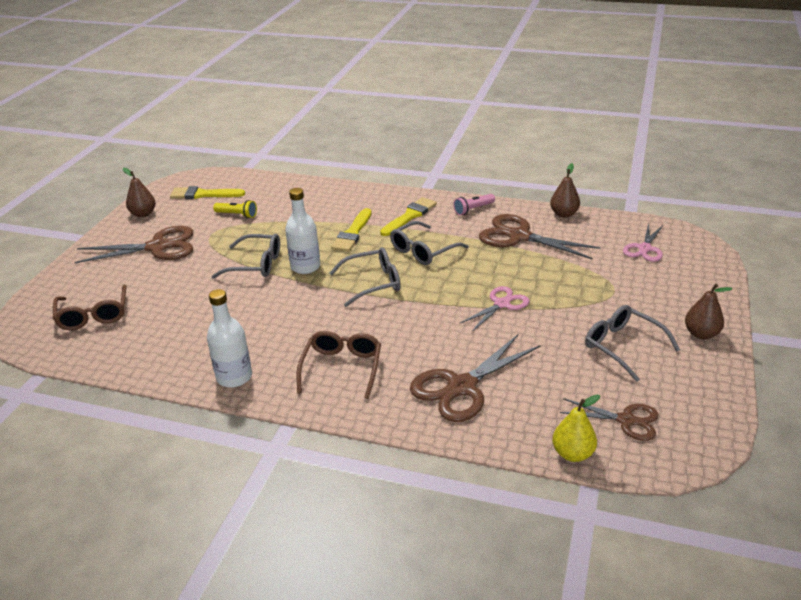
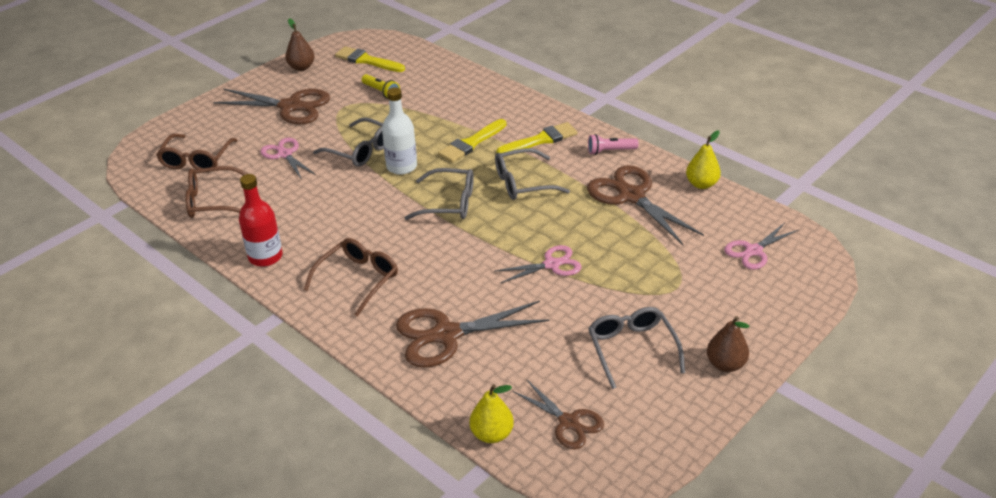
camera: 25 degrees right, 5 degrees up
(138, 346) = (212, 201): none -> brown glasses
(183, 286) = (284, 154): none -> pink scissors
(234, 377) = (265, 257): white bottle -> red bottle
(564, 214) = (701, 184): brown pear -> yellow pear

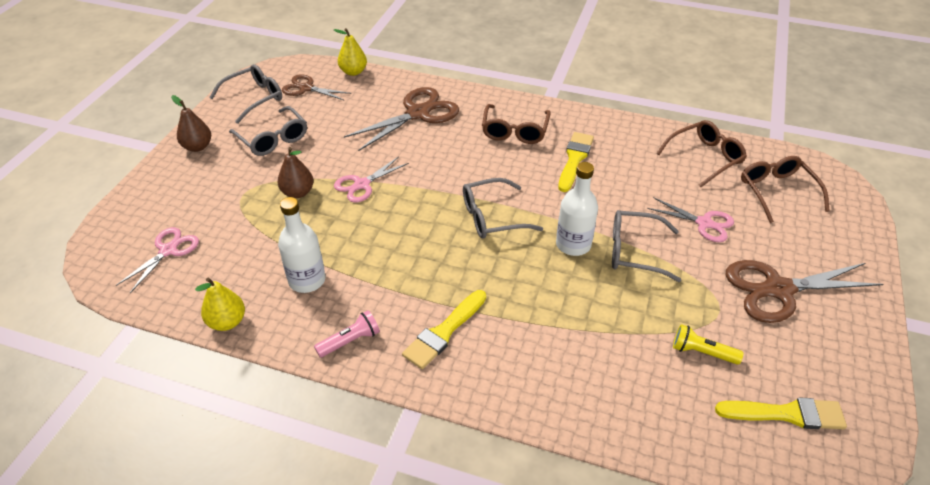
camera: 155 degrees right, 5 degrees up
(265, 257) = (604, 128): red bottle -> none
(301, 67) = (852, 365): brown pear -> brown pear (298, 193)
(471, 143) = (523, 300): yellow brush -> yellow brush (574, 159)
(522, 183) = (433, 262): grey glasses -> grey glasses (255, 98)
(631, 196) = (307, 280): brown scissors -> white bottle

